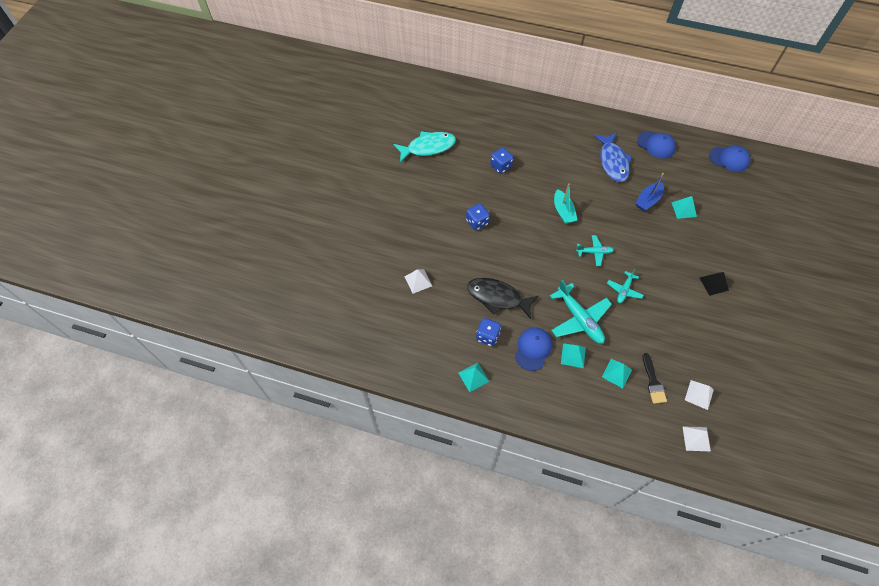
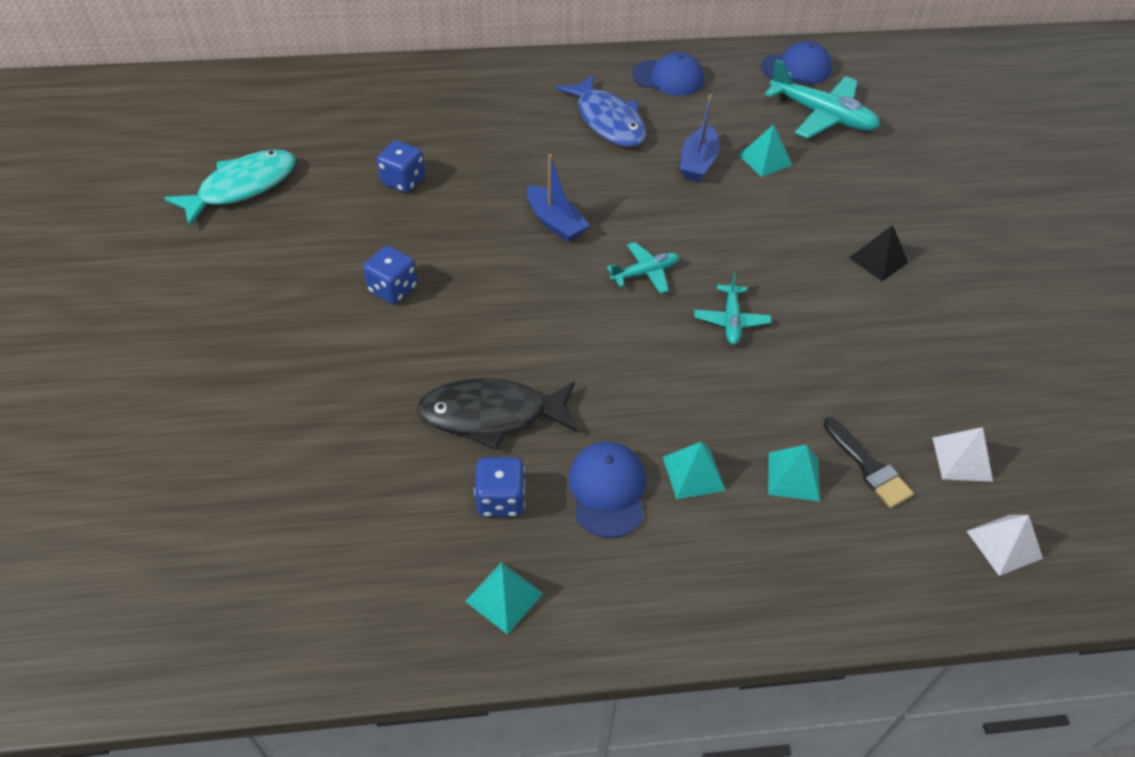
camera: 25 degrees left, 10 degrees down
(418, 281) = (305, 439): white pyramid -> none
(563, 211) = (555, 222): turquoise boat -> blue boat
(579, 319) = (673, 400): turquoise plane -> turquoise plane (822, 116)

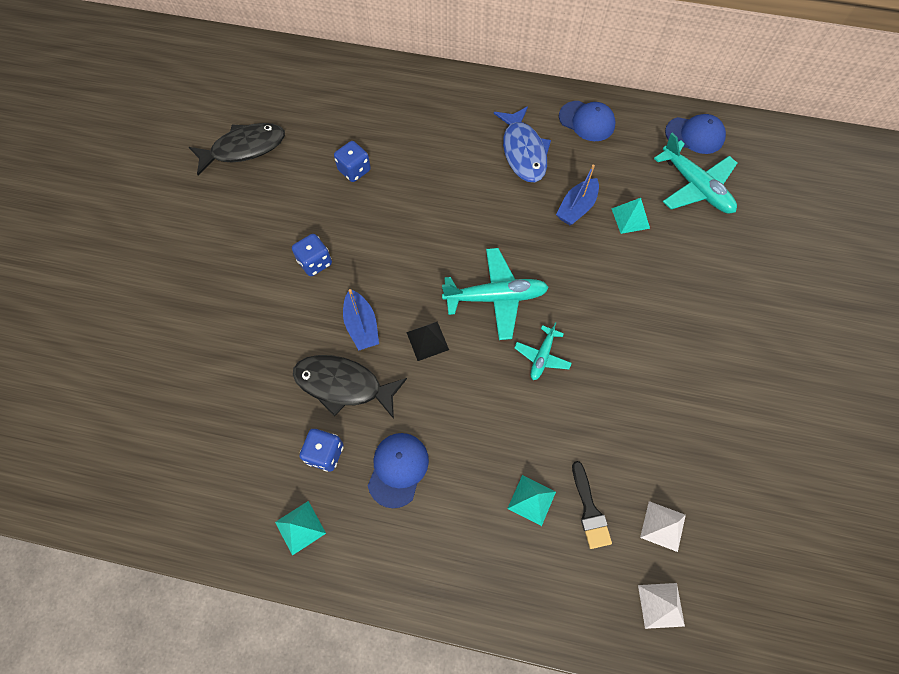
camera: 20 degrees right, 15 degrees up
(242, 187) = (244, 149): turquoise fish -> black fish
(555, 222) = (448, 235): blue boat -> blue boat (361, 326)
(645, 273) = (496, 297): turquoise plane -> turquoise plane, size x1.81
(693, 473) = (462, 475): turquoise pyramid -> none
(878, 260) = (679, 334): black pyramid -> black pyramid (427, 341)

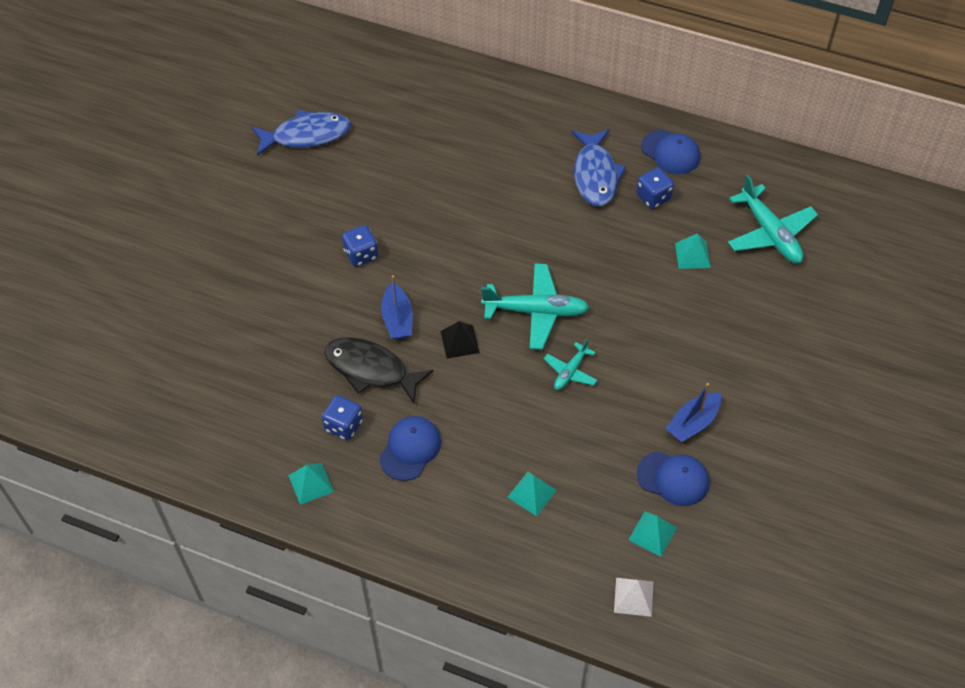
camera: 10 degrees right, 10 degrees down
(244, 149) = (306, 135): black fish -> blue fish
(354, 170) = (415, 171): blue dice -> blue dice (653, 197)
(576, 208) = (638, 237): blue boat -> blue boat (693, 423)
(589, 510) = (585, 510): black brush -> none
(663, 526) = (652, 533): white pyramid -> turquoise pyramid
(694, 135) = (784, 181): blue cap -> blue cap (673, 478)

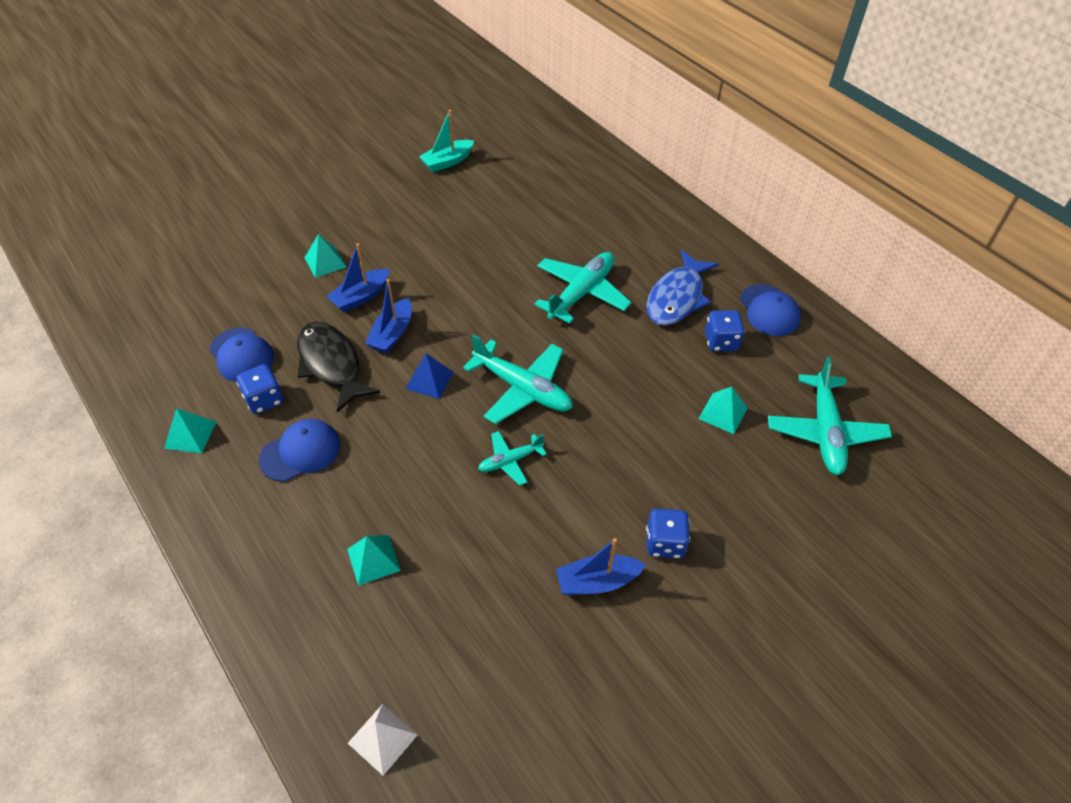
camera: 30 degrees right, 5 degrees down
(306, 135) = (447, 162): blue fish -> turquoise boat
(343, 300) = (361, 297): none -> blue boat
(361, 255) = (409, 268): blue dice -> blue dice (664, 543)
(460, 342) = (429, 380): black pyramid -> blue pyramid
(519, 207) = (582, 293): none -> turquoise plane
(652, 533) = (460, 678): turquoise pyramid -> turquoise pyramid (325, 262)
(673, 478) = (529, 630): blue cap -> blue cap (241, 355)

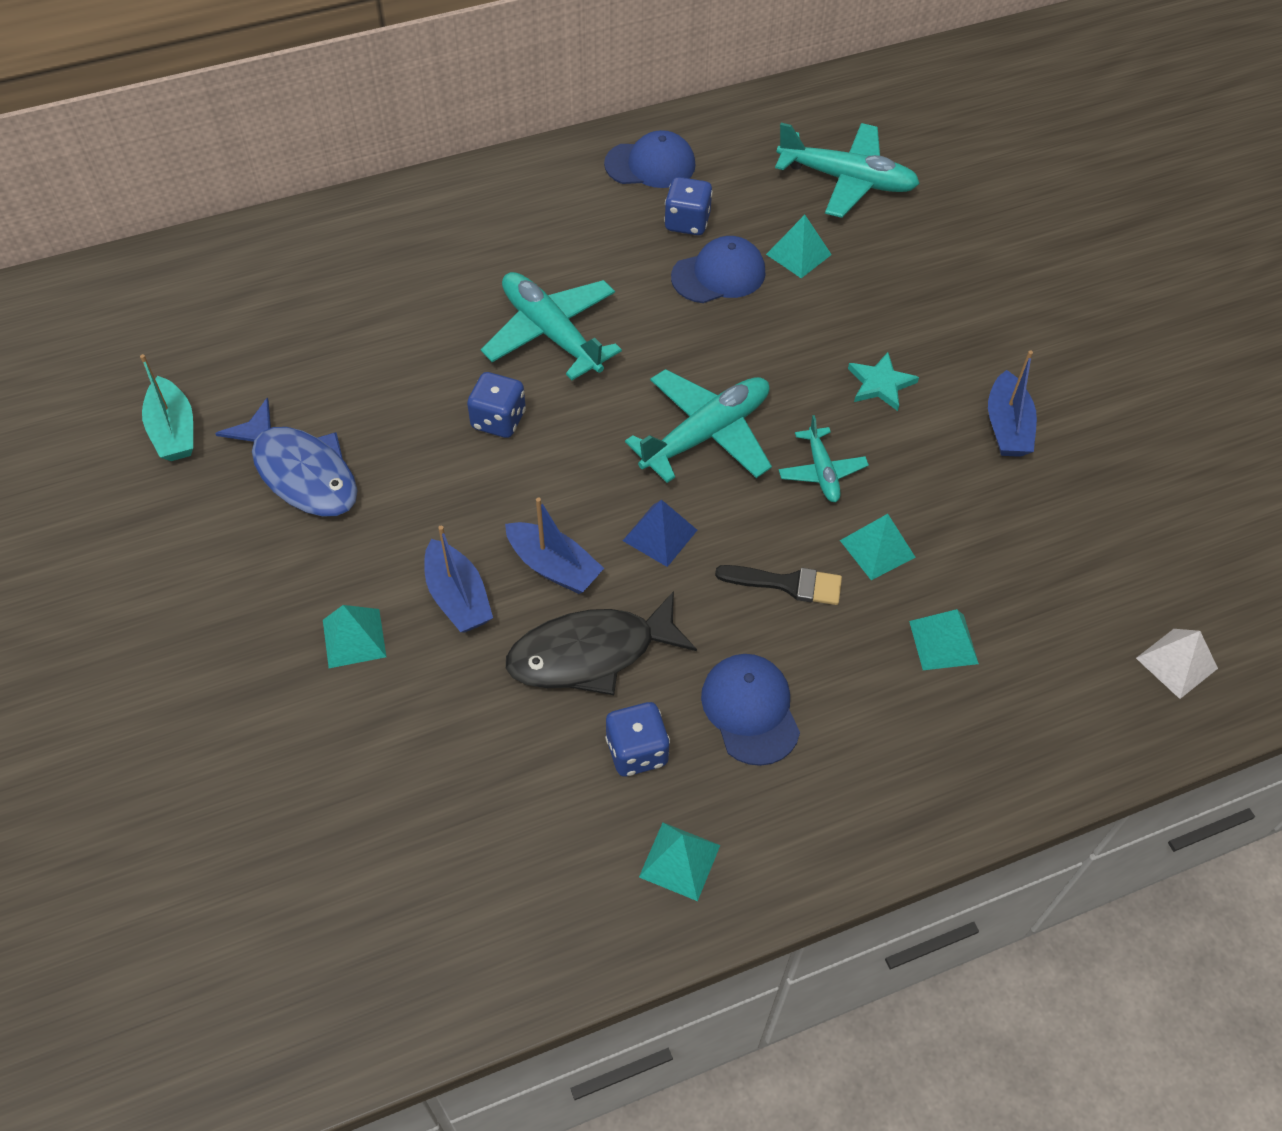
camera: 75 degrees left, 5 degrees up
(241, 355) = (530, 778): blue cap -> blue cap (718, 274)
(405, 456) = (787, 584): none -> black brush
(449, 506) = (877, 548): none -> turquoise pyramid
(609, 486) = (880, 384): none -> turquoise star
(664, 543) = (966, 355): blue dice -> blue dice (498, 420)
(677, 298) = (597, 240): blue fish -> blue fish (301, 472)

